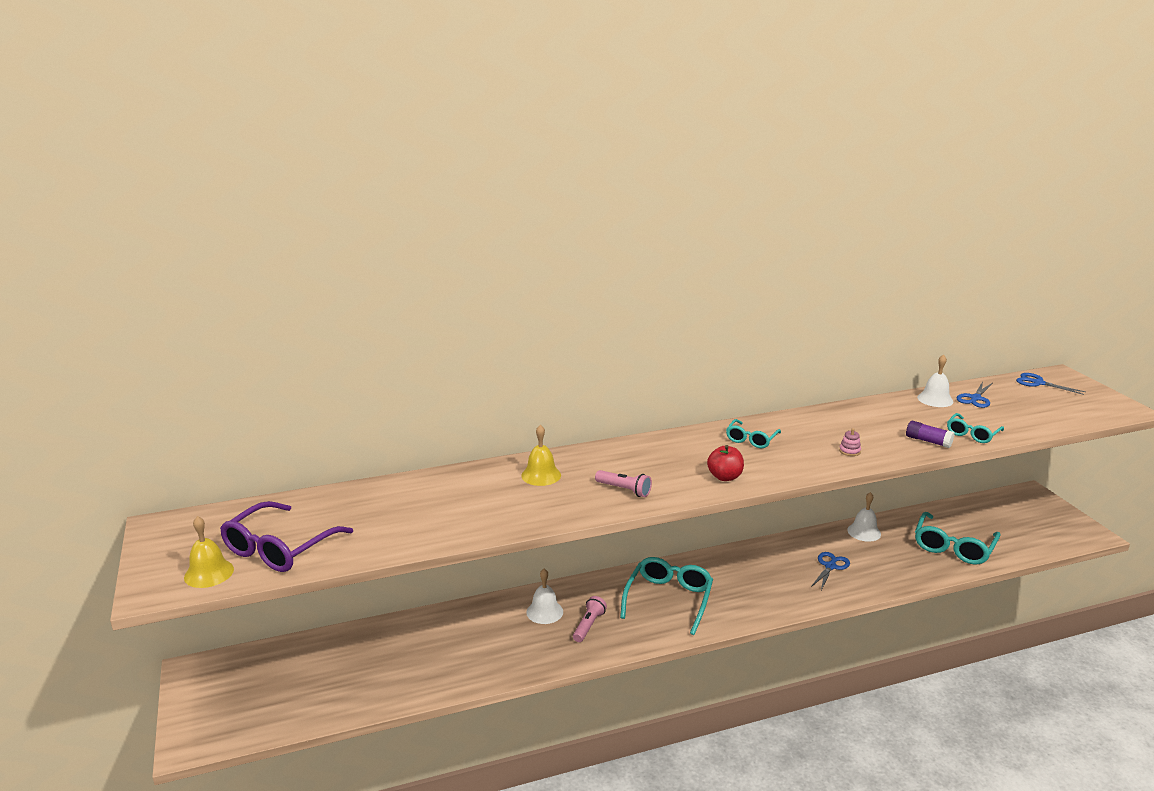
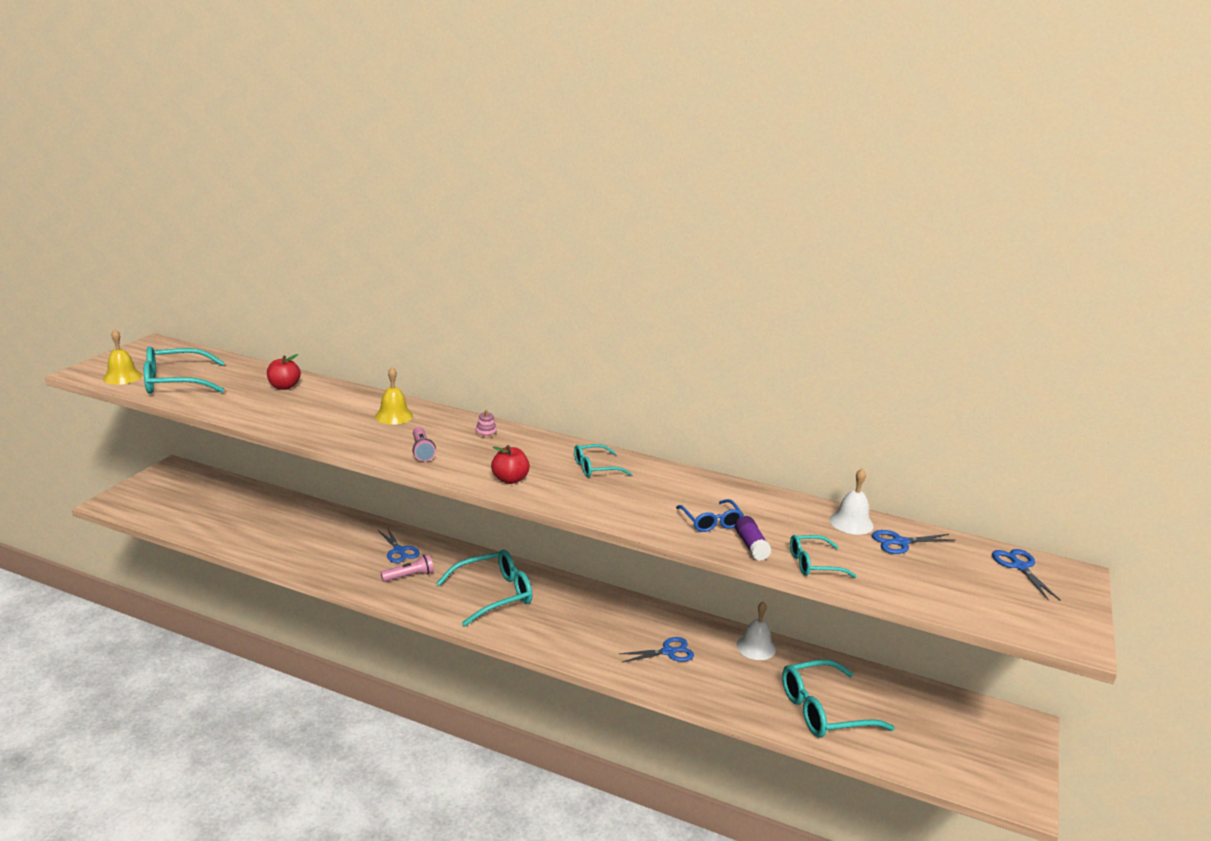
camera: 40 degrees right, 0 degrees up
(280, 548) = (176, 382): purple glasses -> turquoise glasses
(394, 499) = (284, 387): none -> red apple
(544, 612) = (399, 551): white bell -> blue scissors
(849, 451) = (656, 515): pink stacking toy -> pink stacking toy (486, 433)
(880, 438) = (711, 521): none -> blue glasses

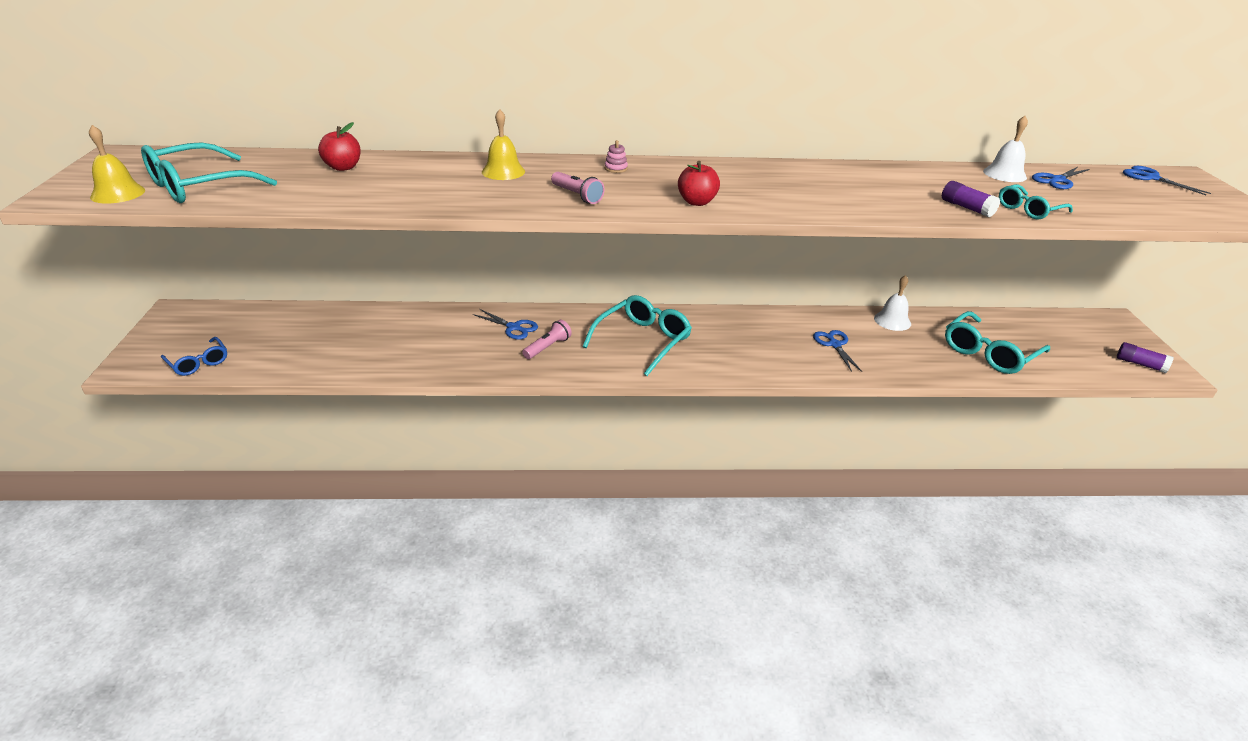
camera: 25 degrees left, 10 degrees up
(596, 468) = (755, 176): turquoise glasses -> none
(668, 652) = (834, 344): blue scissors -> blue scissors turned 60 degrees counterclockwise
(711, 521) = (909, 197): blue glasses -> blue glasses (198, 362)
(991, 778) = (1140, 364): none -> purple glue stick

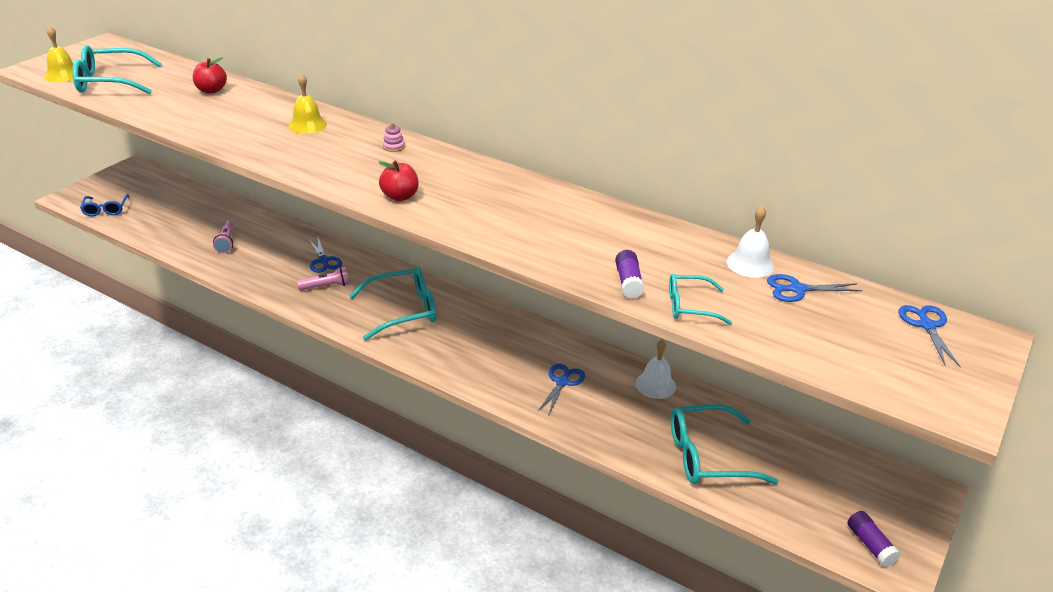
camera: 35 degrees right, 0 degrees up
(577, 196) = (322, 162): pink flashlight -> pink flashlight (226, 243)

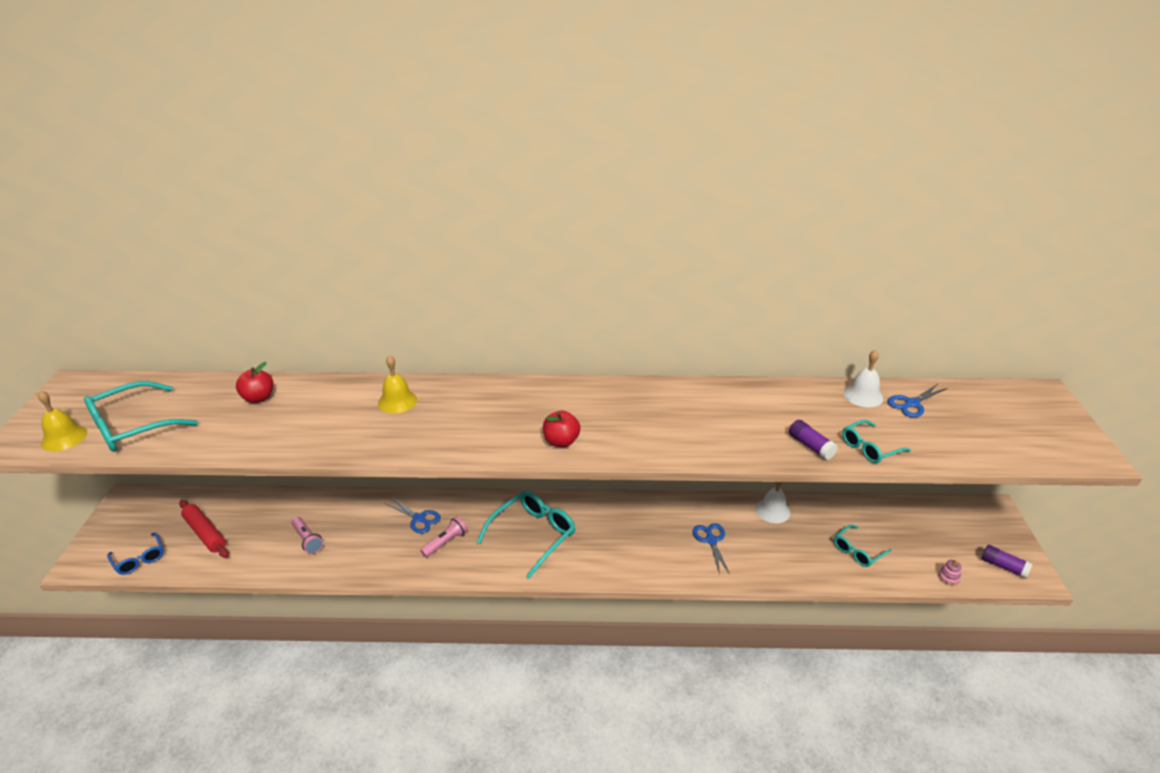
camera: 30 degrees left, 0 degrees up
(162, 210) = (205, 533): none -> red rolling pin
(393, 147) = (499, 395): pink stacking toy -> pink stacking toy (948, 577)
(709, 456) = (858, 551): turquoise glasses -> turquoise glasses, size x0.58
(927, 325) = (1006, 398): blue scissors -> none

